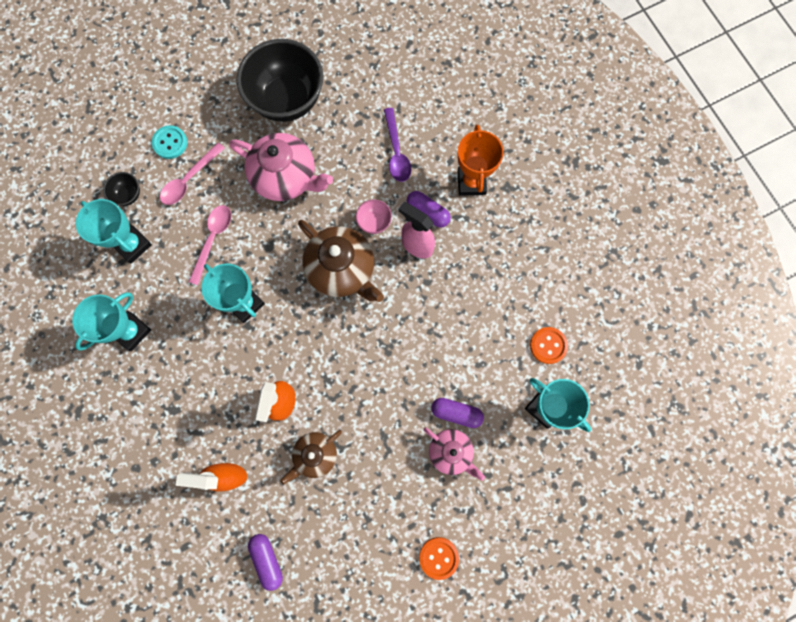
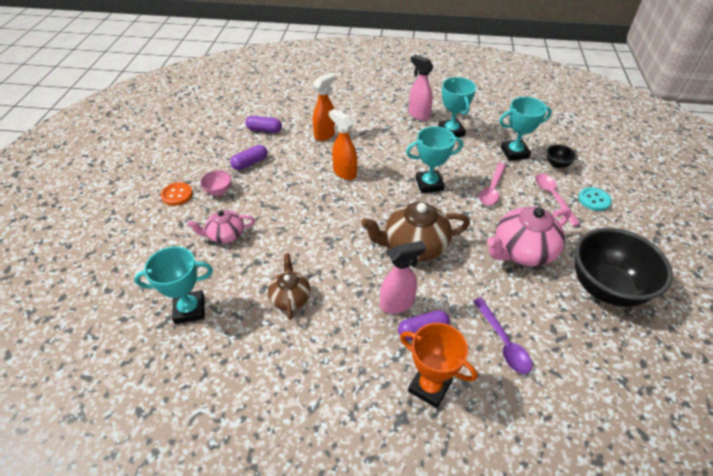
camera: 125 degrees right, 30 degrees down
(116, 389) = (418, 115): none -> pink spray bottle
(213, 240) = (492, 189): pink spoon -> pink spoon turned 60 degrees clockwise
(315, 455) = (297, 171): brown teapot -> brown teapot (290, 297)
(374, 222) = (440, 286): pink bowl -> pink bowl (219, 191)
(396, 152) = (503, 342): purple spoon -> purple spoon turned 135 degrees counterclockwise
(456, 413) = (246, 252): purple capsule -> purple capsule (250, 163)
(548, 345) = (229, 346): orange button -> none

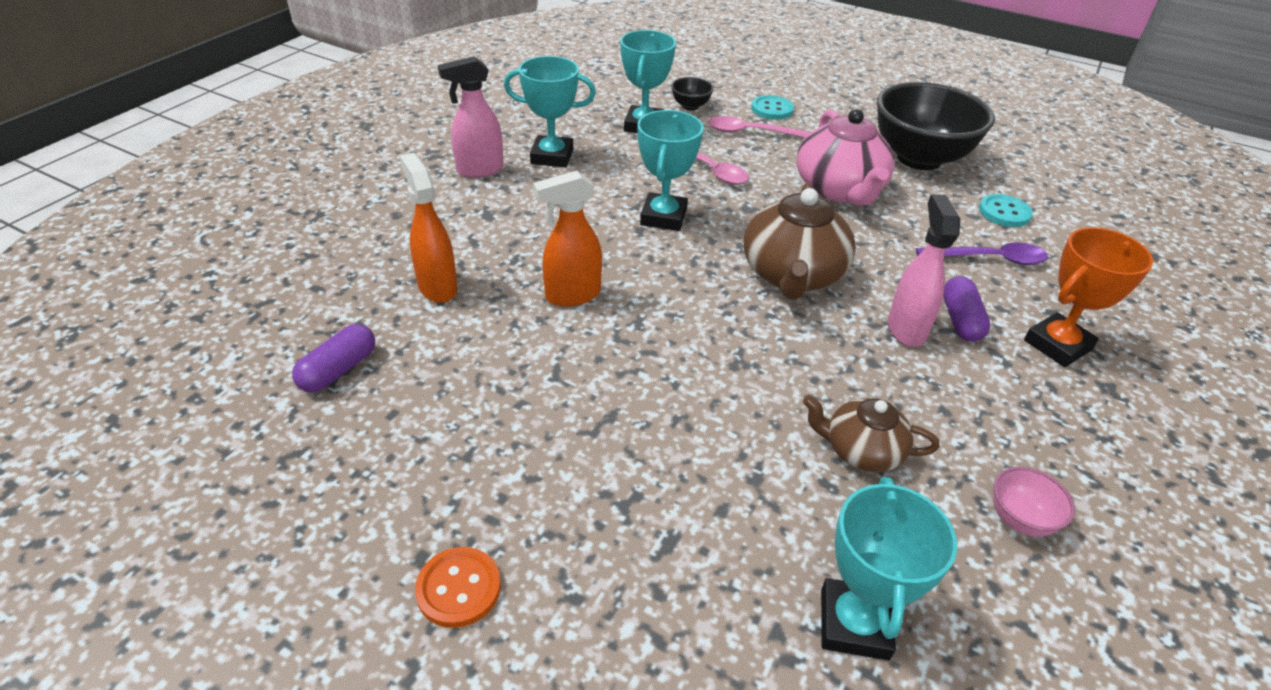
camera: 70 degrees left, 5 degrees down
(219, 191) = (501, 498): pink bowl -> pink bowl (1019, 519)
(225, 235) = (654, 515): pink teapot -> none
(250, 163) = (440, 421): purple capsule -> none
(574, 348) = (1004, 212): none -> turquoise button

